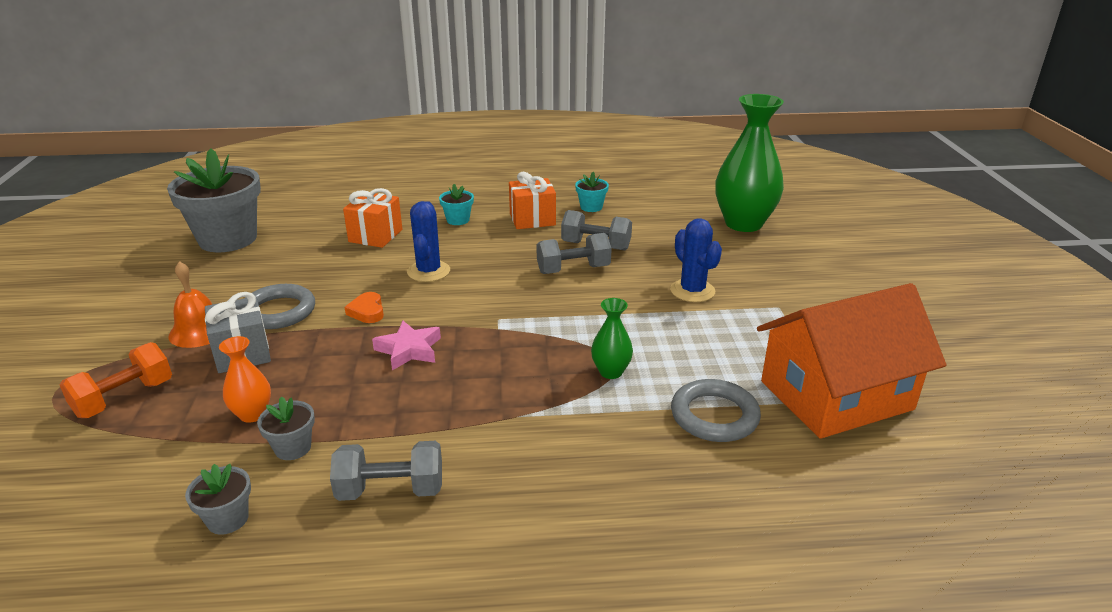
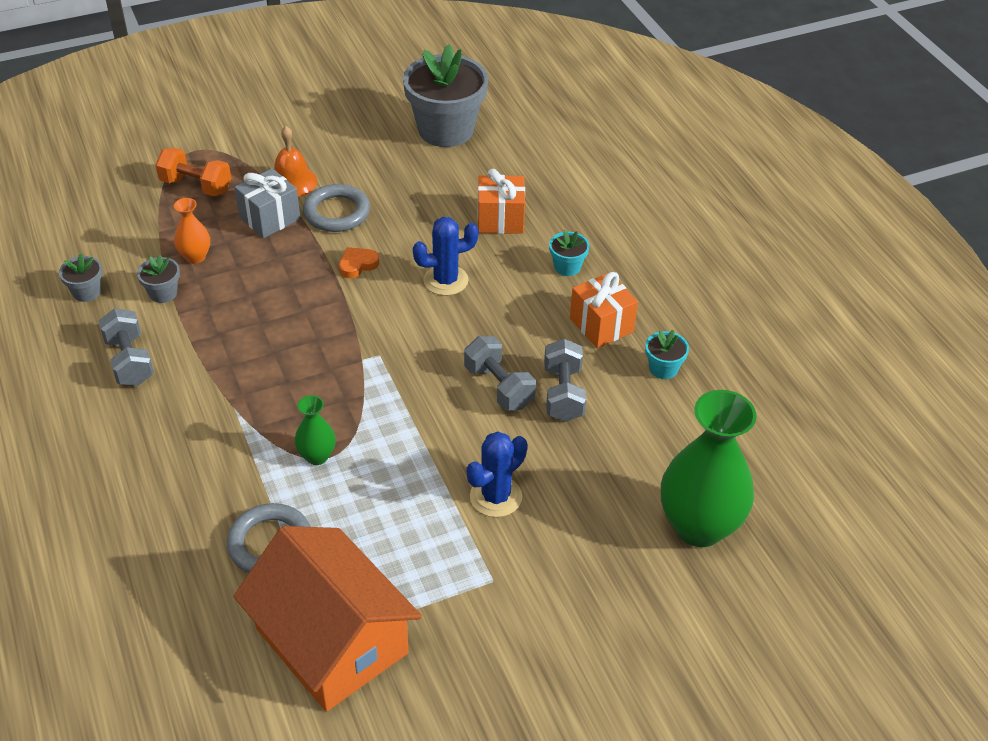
camera: 70 degrees right, 15 degrees up
(409, 350) = (306, 312): pink star -> none

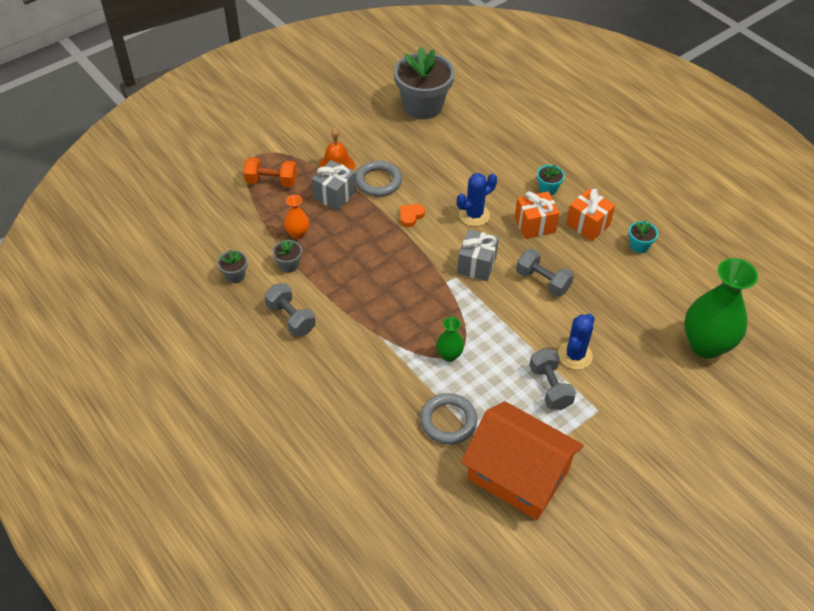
camera: 15 degrees left, 5 degrees up
(416, 346) = (476, 265): none -> grey gift
(500, 220) = (489, 164): orange gift -> orange gift (534, 225)
(563, 394) = (585, 277): grey dumbbell -> grey dumbbell (550, 387)

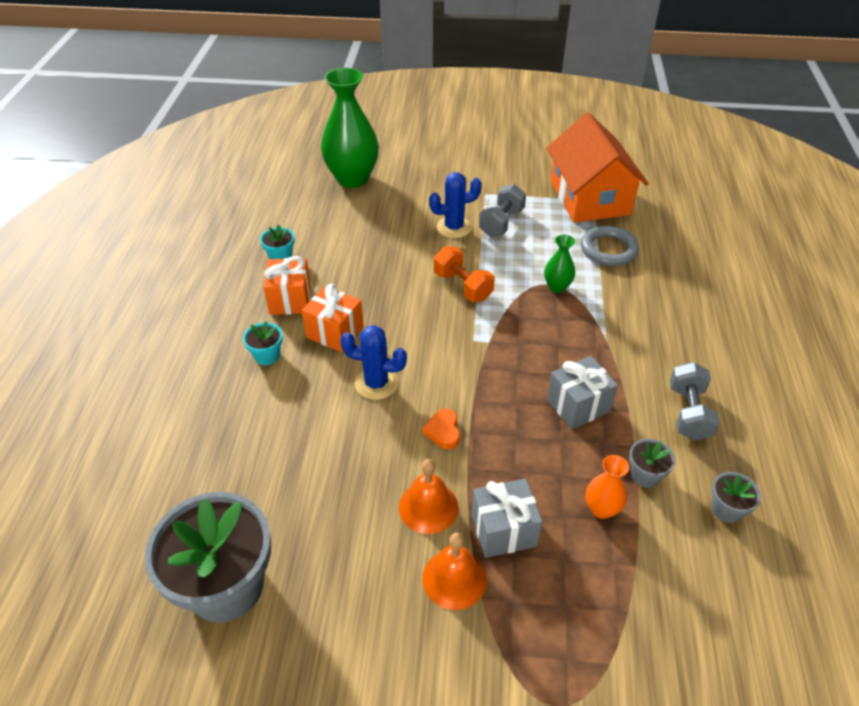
camera: 135 degrees left, 5 degrees down
(271, 181) = (573, 626): orange dumbbell -> orange dumbbell (462, 286)
(378, 181) = (428, 507): grey ring -> orange bell
(411, 216) = (443, 431): orange heart -> orange heart turned 90 degrees clockwise
(476, 265) = (440, 336): grey gift -> grey gift (578, 405)
(542, 281) = (402, 285): grey dumbbell -> none

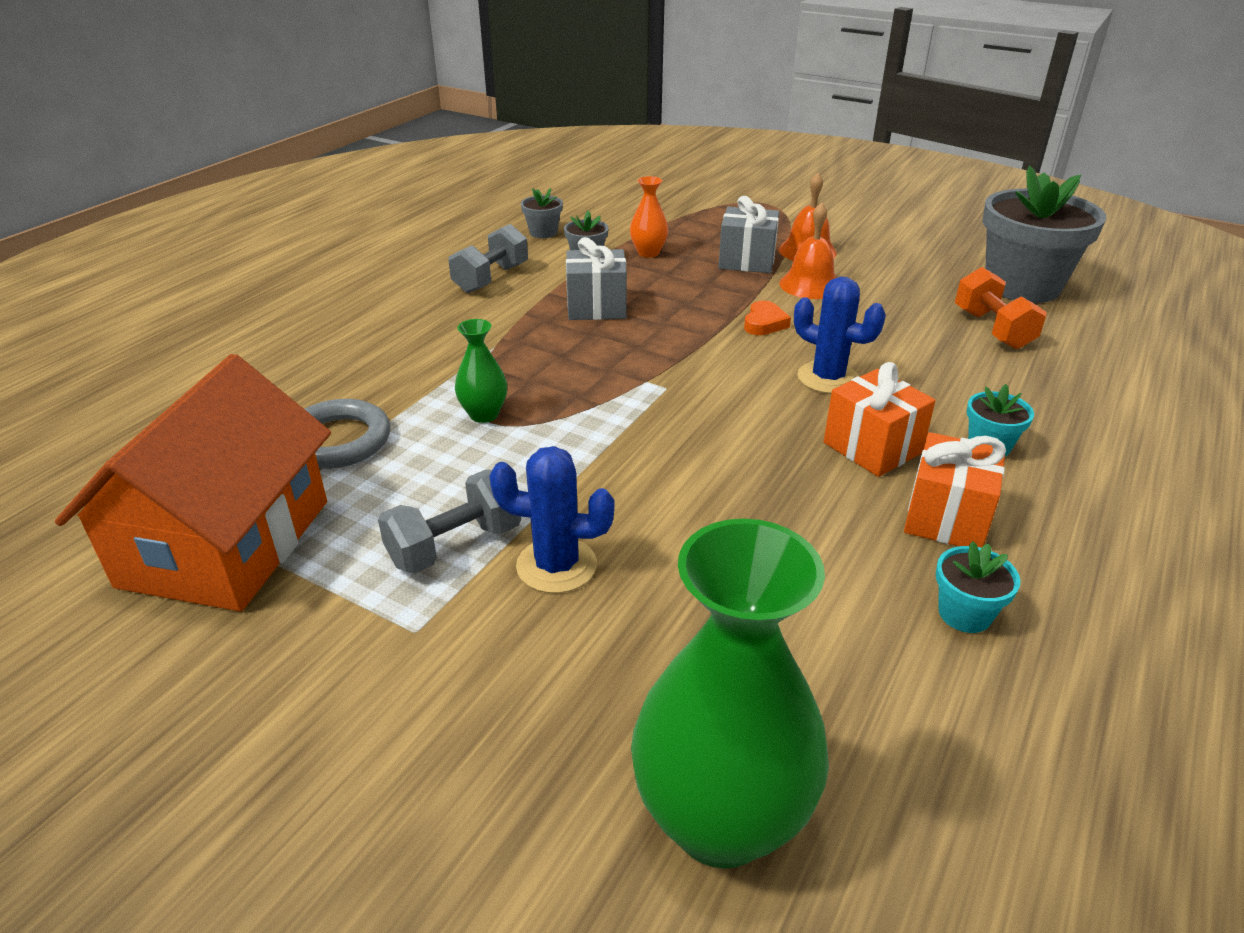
camera: 155 degrees left, 10 degrees down
(462, 286) = (627, 455): orange dumbbell -> orange dumbbell (992, 329)

